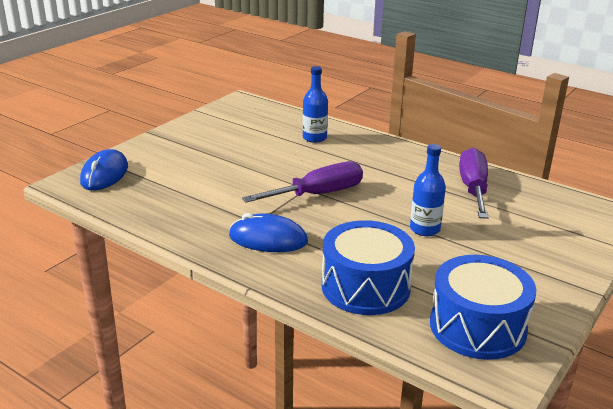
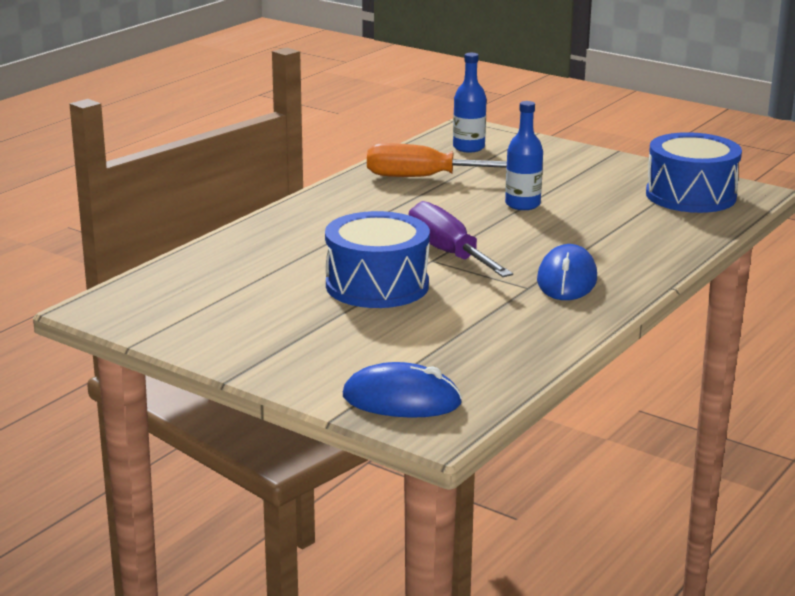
camera: 90 degrees left, 5 degrees down
(314, 138) = (270, 254): blue bottle -> blue bottle (468, 148)
(365, 287) = (647, 234): blue drum -> blue drum (377, 285)
(473, 189) = (423, 177): purple screwdriver -> orange screwdriver

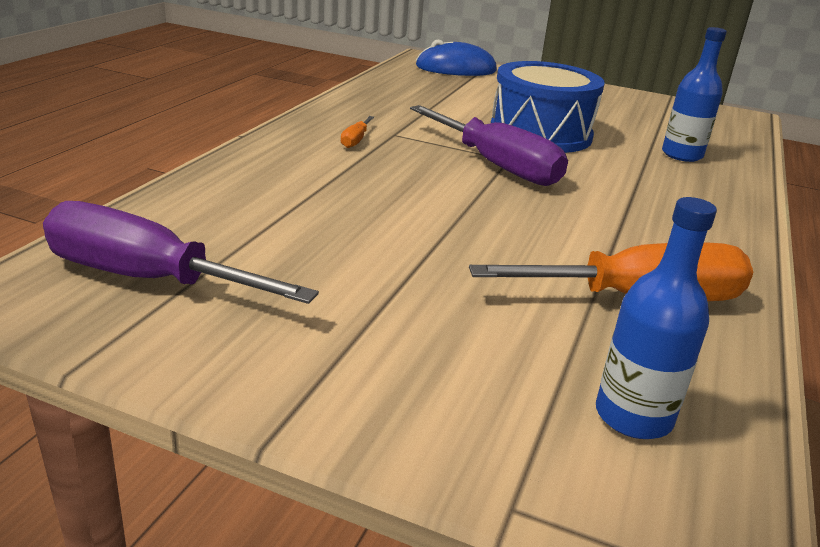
camera: 165 degrees right, 5 degrees up
(522, 204) = (441, 243): blue bottle -> blue bottle (682, 155)
(567, 280) = (355, 140): blue mouse -> orange screwdriver
(691, 195) = (147, 278): blue drum -> purple screwdriver

